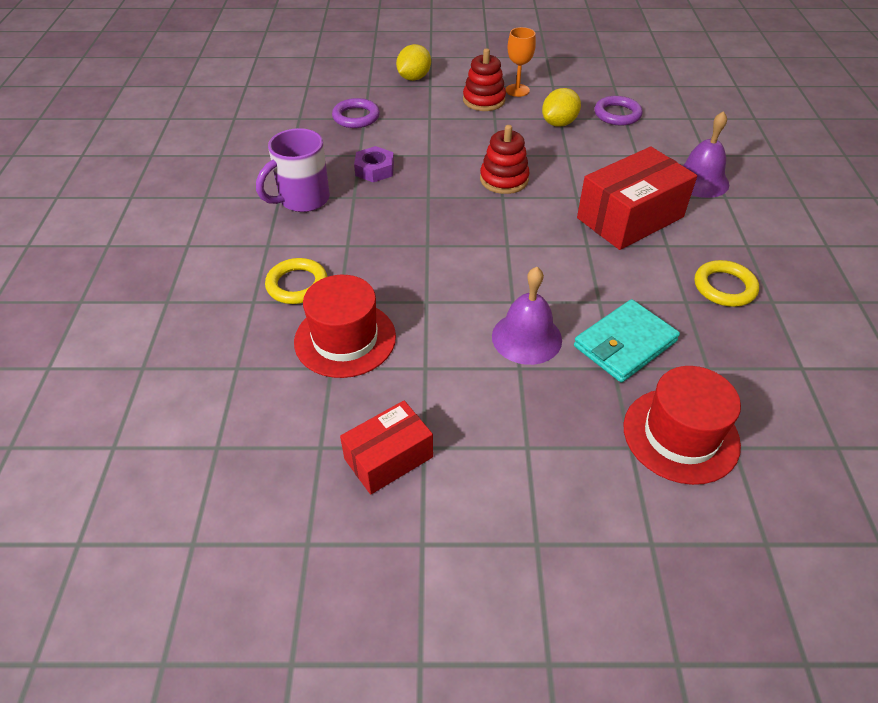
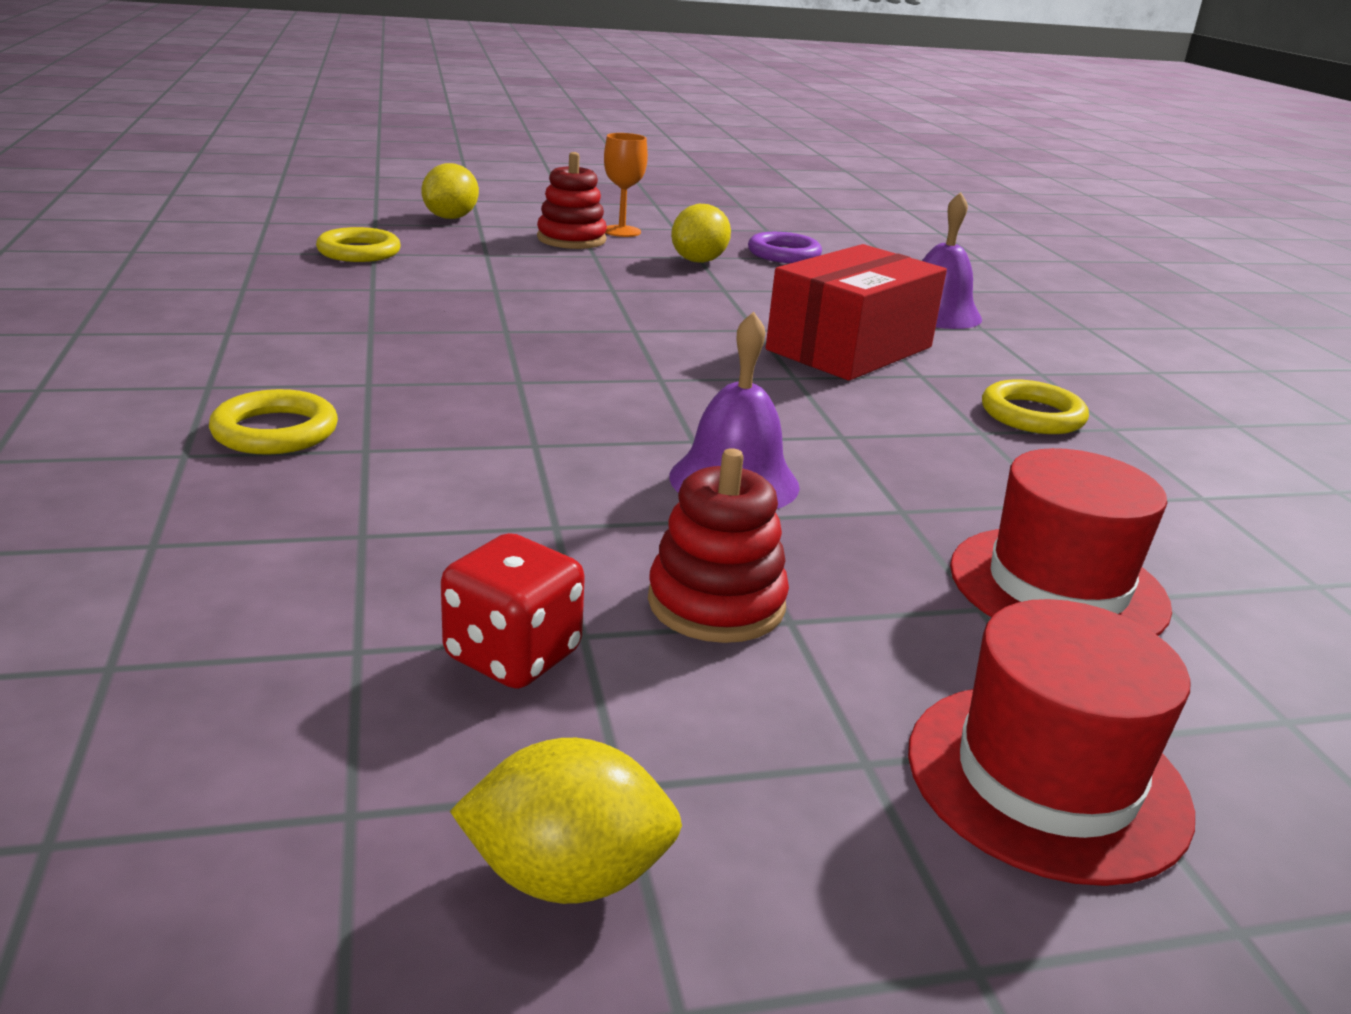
camera: 15 degrees left, 20 degrees down
(302, 200) = (273, 335): purple mug -> none
(345, 339) = (385, 495): red hat -> red hat (1046, 778)
(356, 117) = (359, 252): purple ring -> yellow ring
(374, 169) = (403, 303): purple nut -> none
(388, 458) = (512, 655): red box -> red dice
(389, 589) = (567, 875): none -> yellow lemon
(504, 179) = (630, 313): red stacking toy -> red stacking toy (716, 603)
(624, 344) = (907, 482): turquoise wallet -> none

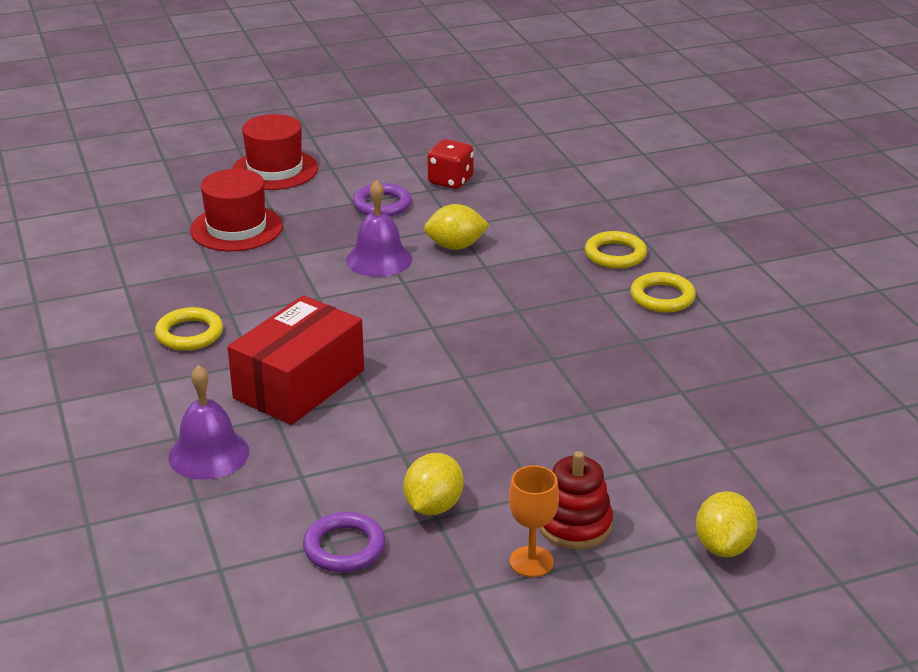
camera: 175 degrees right, 5 degrees up
(359, 252) = (742, 447): yellow ring -> yellow ring (662, 297)
(567, 875) = (413, 140): yellow lemon -> yellow lemon (455, 246)
(716, 603) = (382, 205): red stacking toy -> purple ring

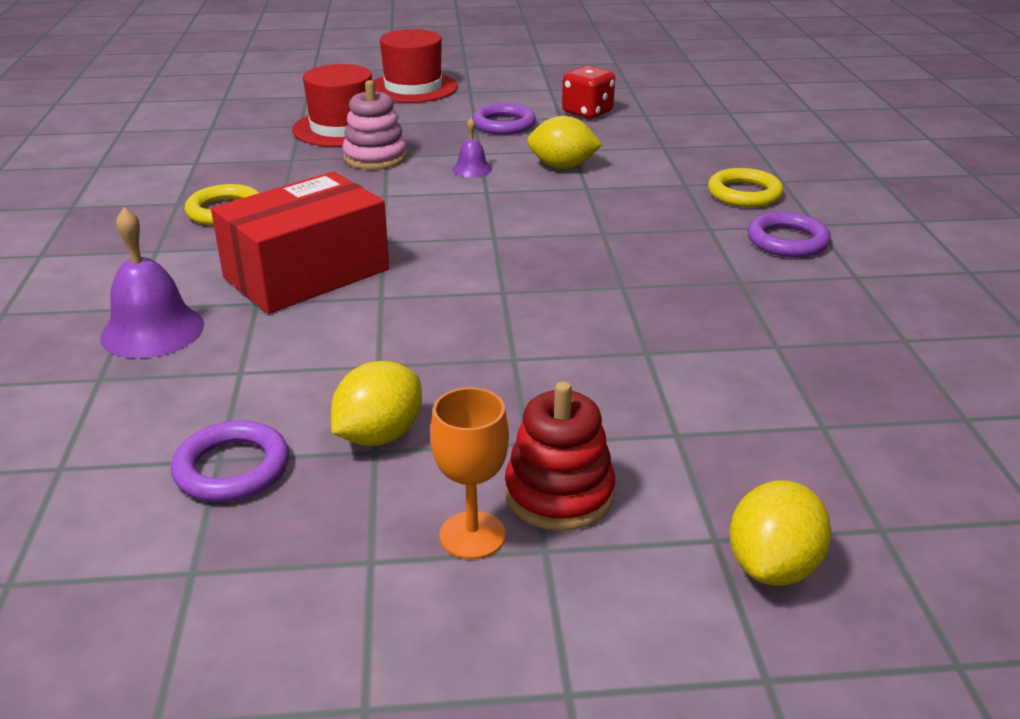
camera: 15 degrees right, 0 degrees up
(287, 258) = (375, 157): none -> pink stacking toy
(379, 259) = (472, 169): purple bell -> purple bell, size x0.53
(662, 297) = (787, 241): yellow ring -> purple ring

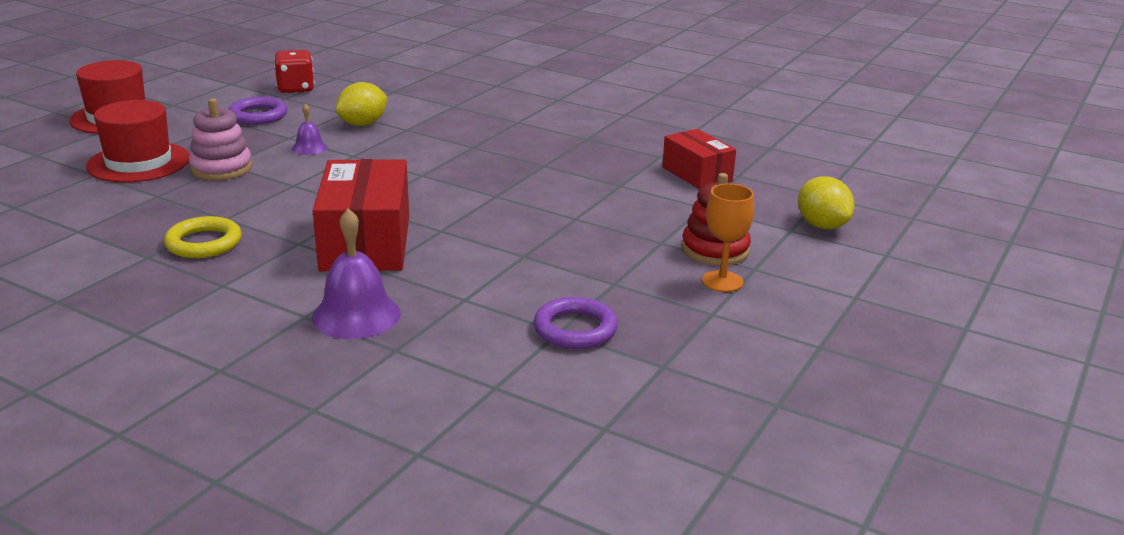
camera: 55 degrees left, 5 degrees down
(379, 435) = (601, 277): yellow lemon -> none
(744, 193) = (494, 98): yellow ring -> none
(769, 392) = (697, 174): none -> red box
(787, 241) = (564, 112): purple ring -> none

